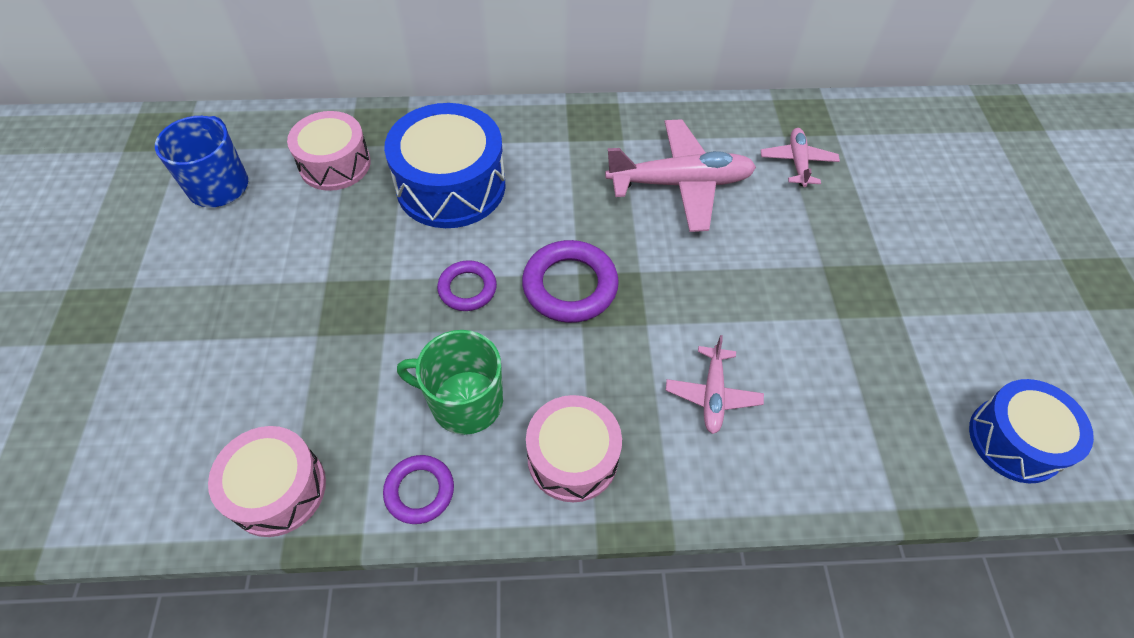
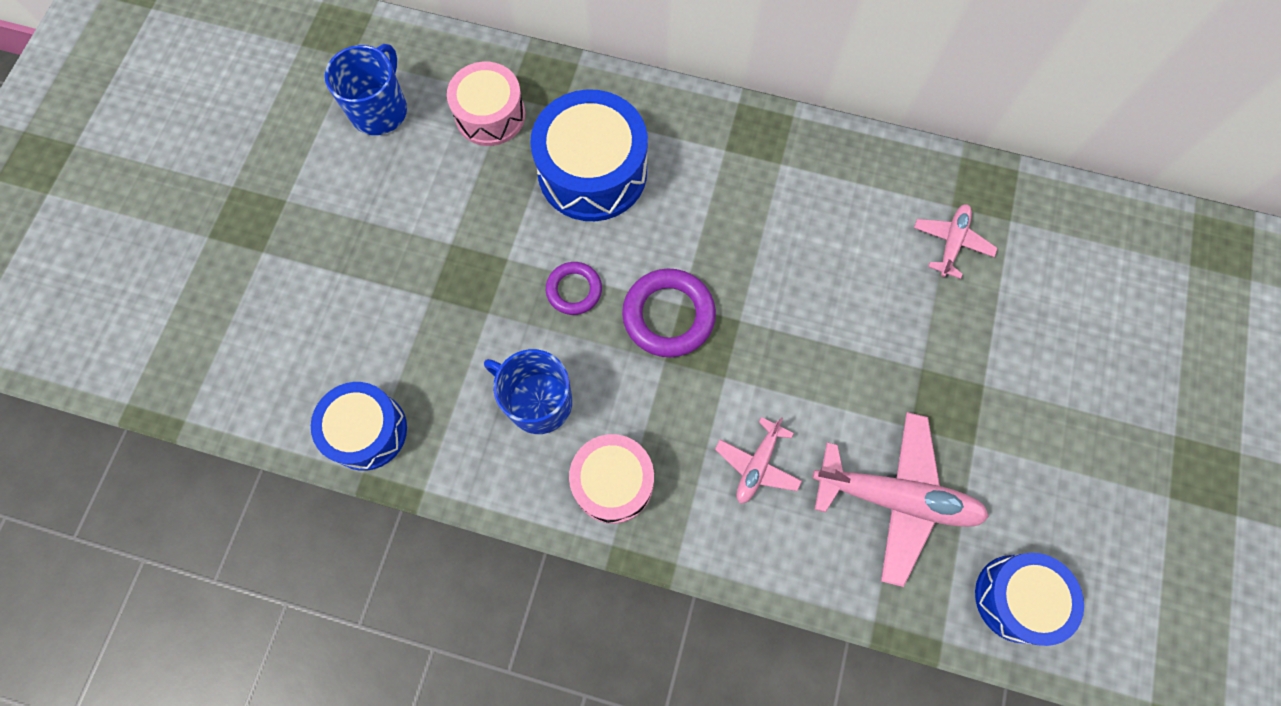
camera: 20 degrees right, 15 degrees up
(278, 489) = (367, 431): pink drum -> blue drum
(419, 491) = (478, 470): purple ring -> none
(464, 402) = (538, 401): green mug -> blue mug
(680, 183) = (818, 233): pink plane -> pink plane (896, 498)

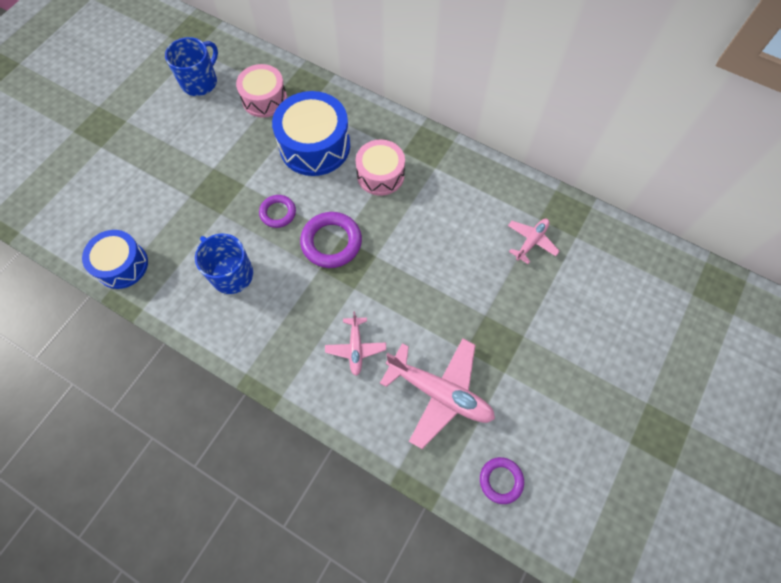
camera: 15 degrees right, 5 degrees down
(613, 482) = (260, 335): pink drum -> pink drum (380, 175)
(757, 465) = (355, 348): pink plane -> pink plane turned 45 degrees counterclockwise
(1017, 598) = (501, 480): blue drum -> purple ring

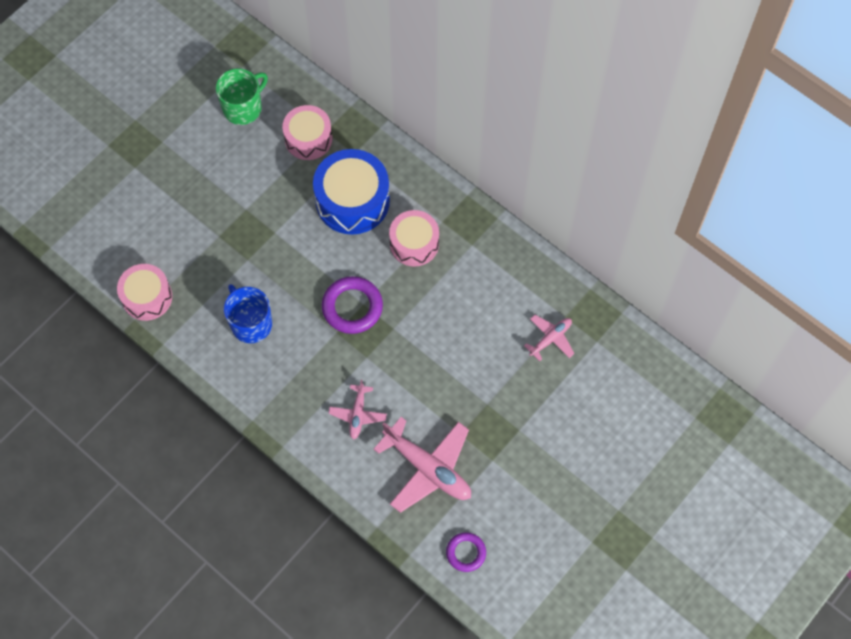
camera: 10 degrees right, 0 degrees up
(122, 265) = (147, 297): blue drum -> pink drum
(200, 82) = (243, 108): blue mug -> green mug
(278, 213) = (304, 268): purple ring -> none

